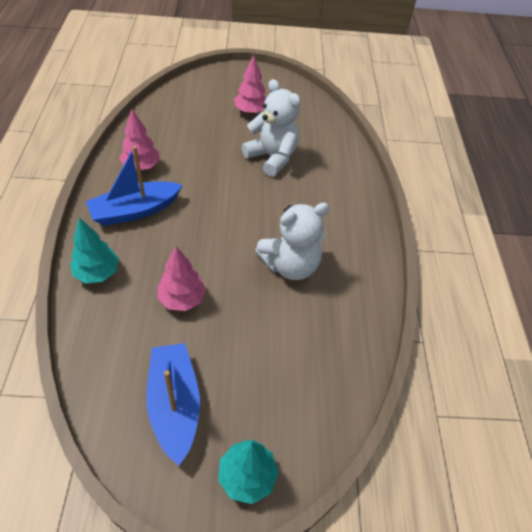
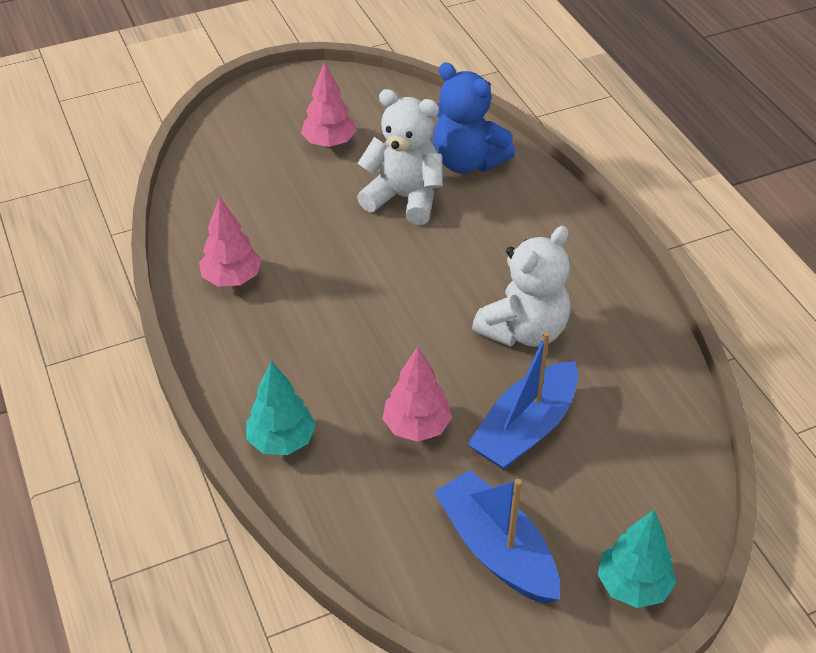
camera: 20 degrees left, 5 degrees down
(135, 211) = (270, 341): blue boat -> blue boat (525, 429)
(324, 150) = (467, 162): none -> blue teddy bear

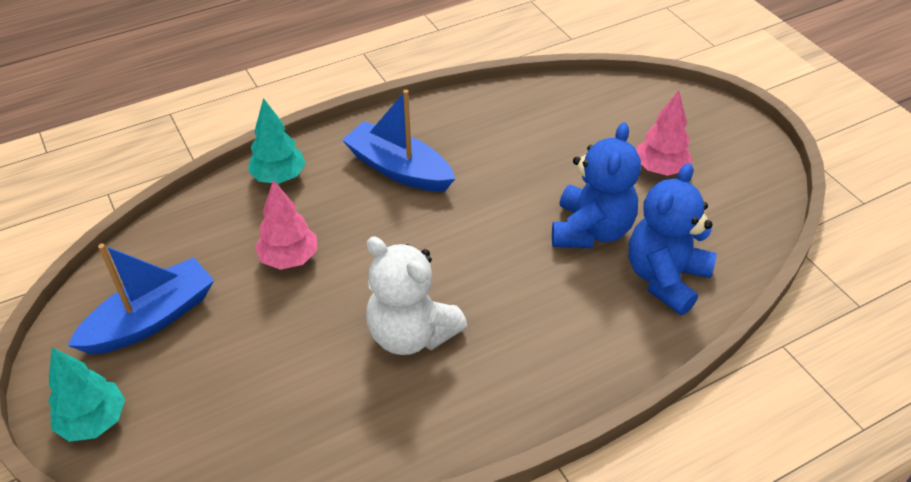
camera: 85 degrees right, 0 degrees up
(232, 278) = (458, 128): pink tree -> none
(404, 198) = (591, 230): white teddy bear -> blue teddy bear
(525, 429) = (283, 337): blue boat -> blue boat (399, 169)

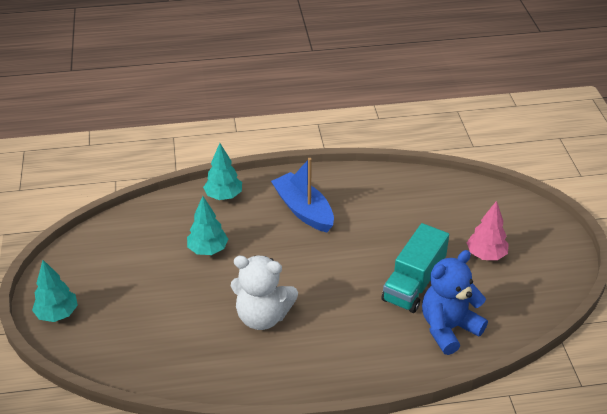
camera: 20 degrees right, 5 degrees down
(151, 319) = (111, 264): blue boat -> none
(289, 258) = (208, 250): pink tree -> turquoise tree
(411, 334) = (262, 317): white teddy bear -> white teddy bear turned 45 degrees counterclockwise
(591, 230) = (413, 284): blue teddy bear -> turquoise truck

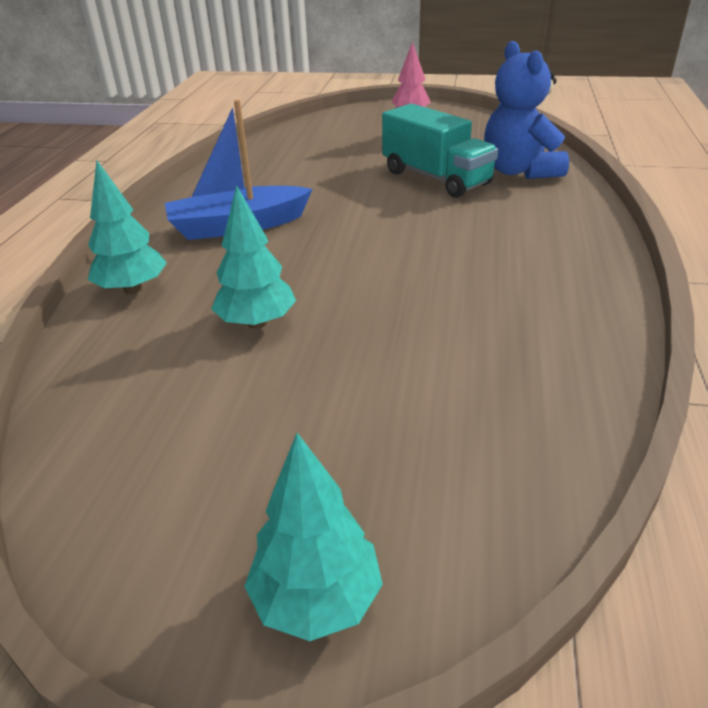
camera: 70 degrees left, 5 degrees down
(262, 317) = (451, 289): white teddy bear -> none

